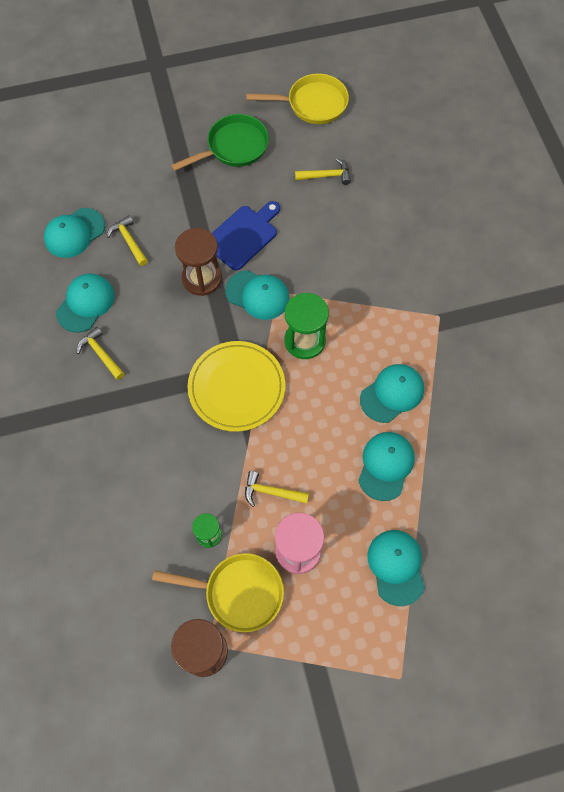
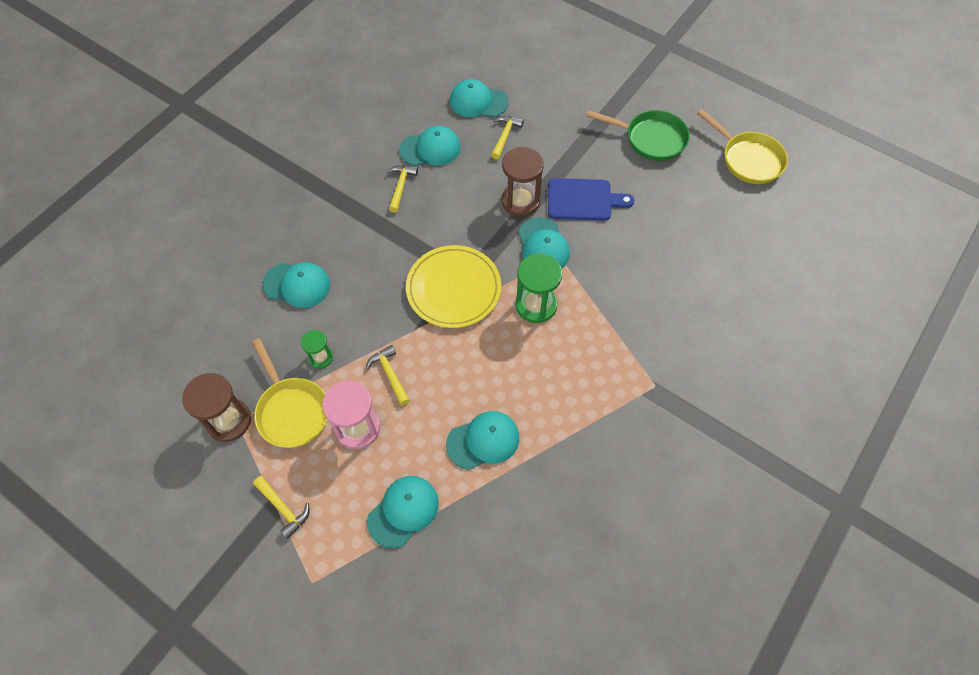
camera: 50 degrees right, 5 degrees down
(326, 176) = (695, 215): yellow hammer -> yellow hammer (283, 508)
(392, 394) = (550, 400): turquoise cap -> turquoise cap (297, 285)

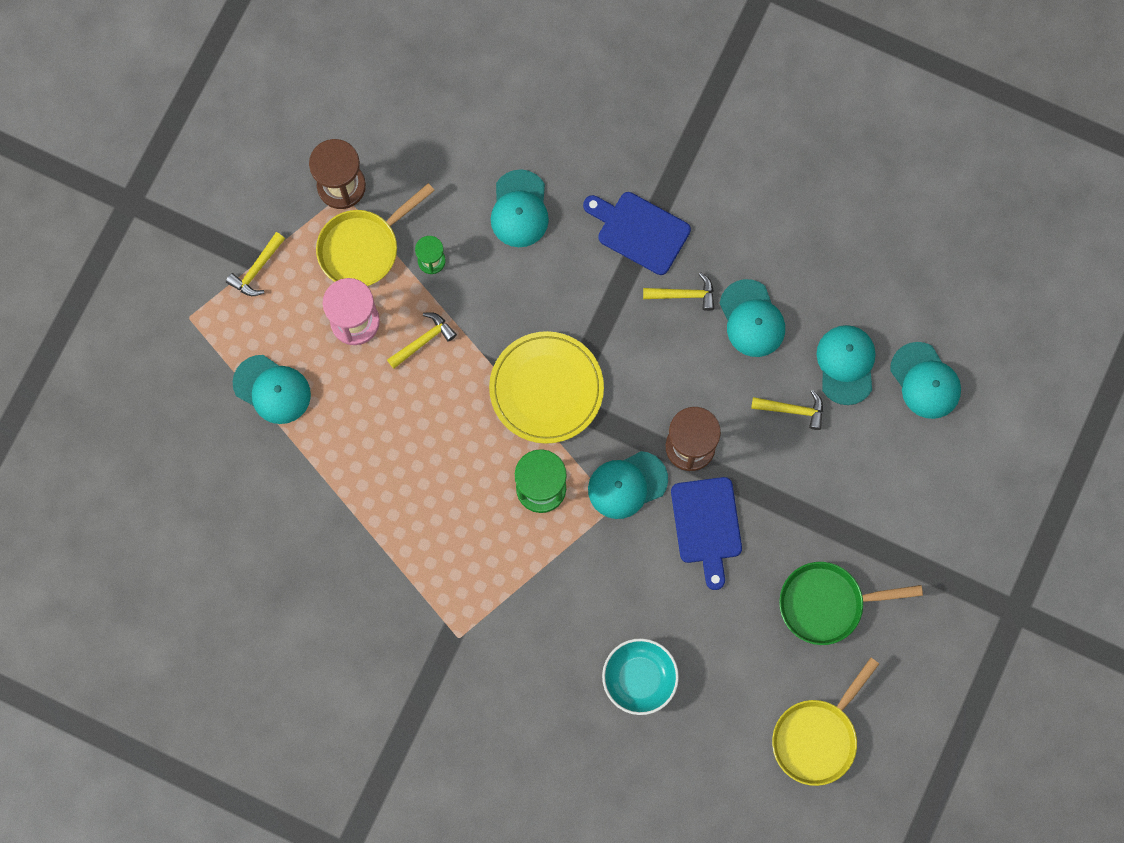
camera: 80 degrees right, 15 degrees up
(342, 207) = (639, 231): none -> blue cutting board
(483, 441) = (361, 457): turquoise cap -> turquoise cap (925, 381)
(651, 139) = (827, 604): green pan -> green pan turned 75 degrees clockwise
(698, 261) = (639, 678): none -> turquoise bowl

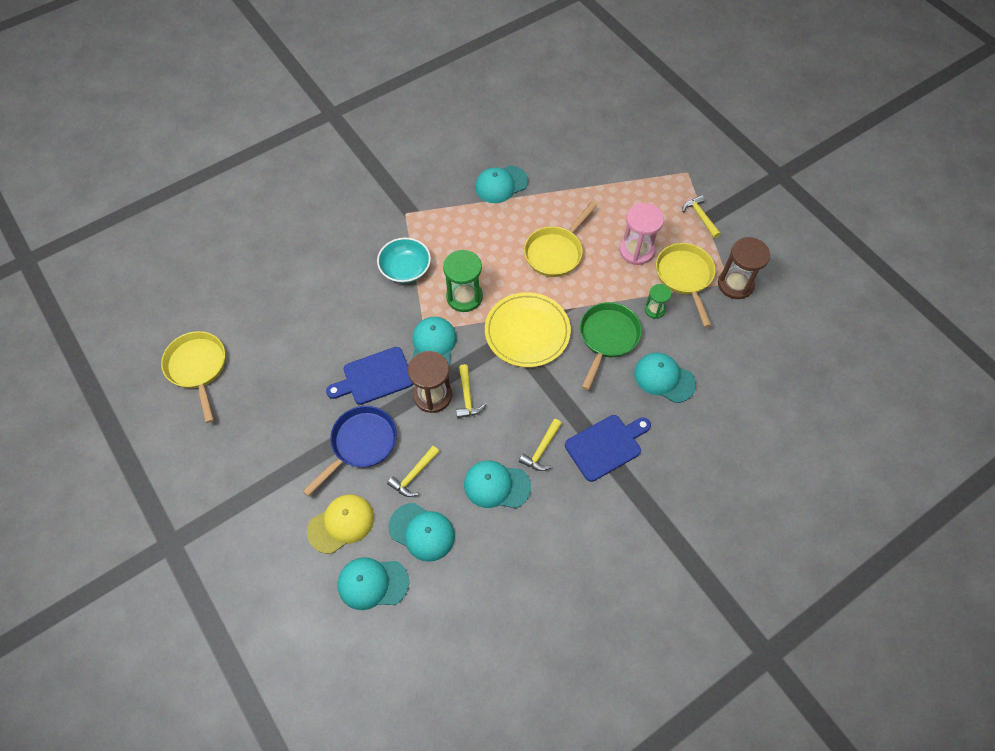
camera: 120 degrees right, 15 degrees down
(272, 389) = (617, 192): turquoise cap -> turquoise cap (501, 184)
(413, 416) = (555, 252): none -> yellow pan
(423, 340) = (602, 280): yellow hammer -> yellow hammer (467, 397)
(639, 678) = (311, 290): turquoise bowl -> turquoise bowl (405, 269)
(707, 525) = (374, 377): blue cutting board -> blue cutting board turned 45 degrees counterclockwise
(793, 488) = (361, 444): none -> blue pan
(827, 604) = (271, 421): green pan -> green pan (607, 338)
(888, 450) = (341, 524): none -> yellow cap

